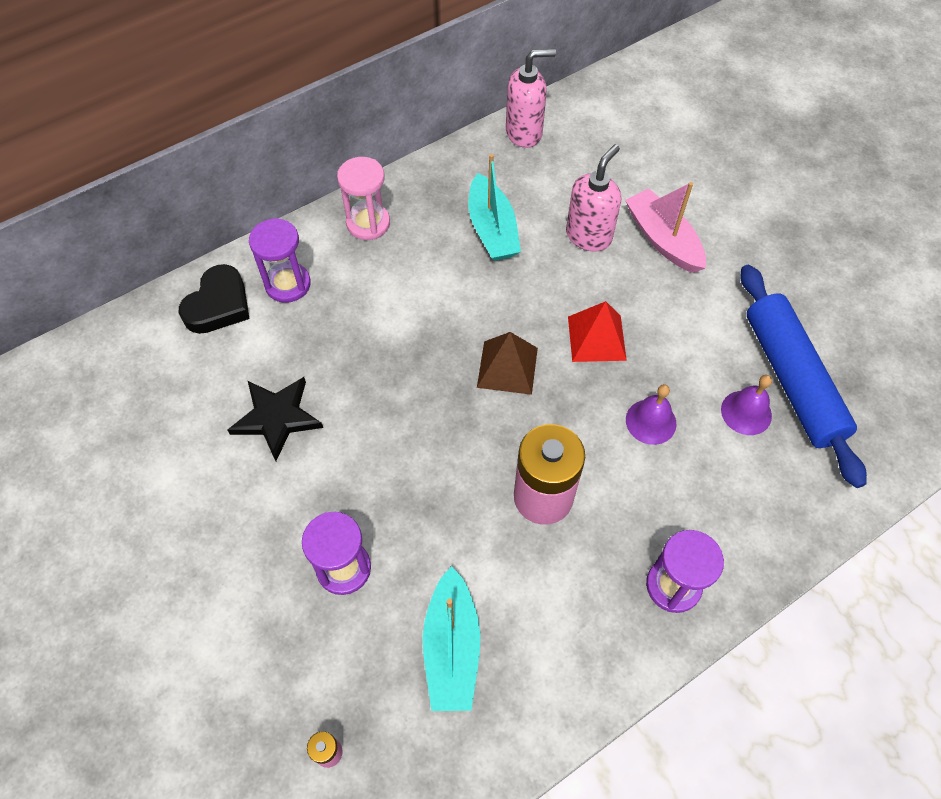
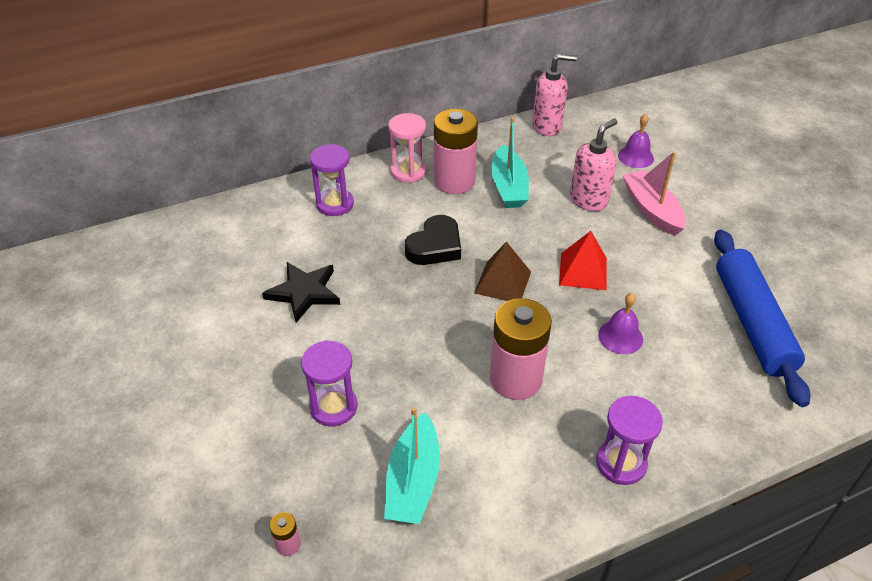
camera: 10 degrees right, 15 degrees down
(218, 305) = (277, 211): black heart -> black heart (435, 246)
(426, 230) = (454, 181): none -> pink battery
(746, 412) = (707, 341): purple bell -> purple bell (636, 157)

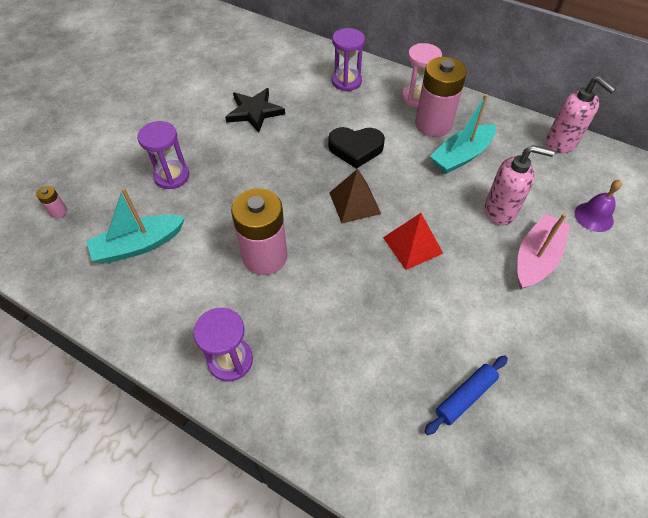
camera: 55 degrees right, 10 degrees up
(620, 337) = (361, 302): purple bell -> none
(752, 322) = (465, 396): blue rolling pin -> blue rolling pin, size x0.49

